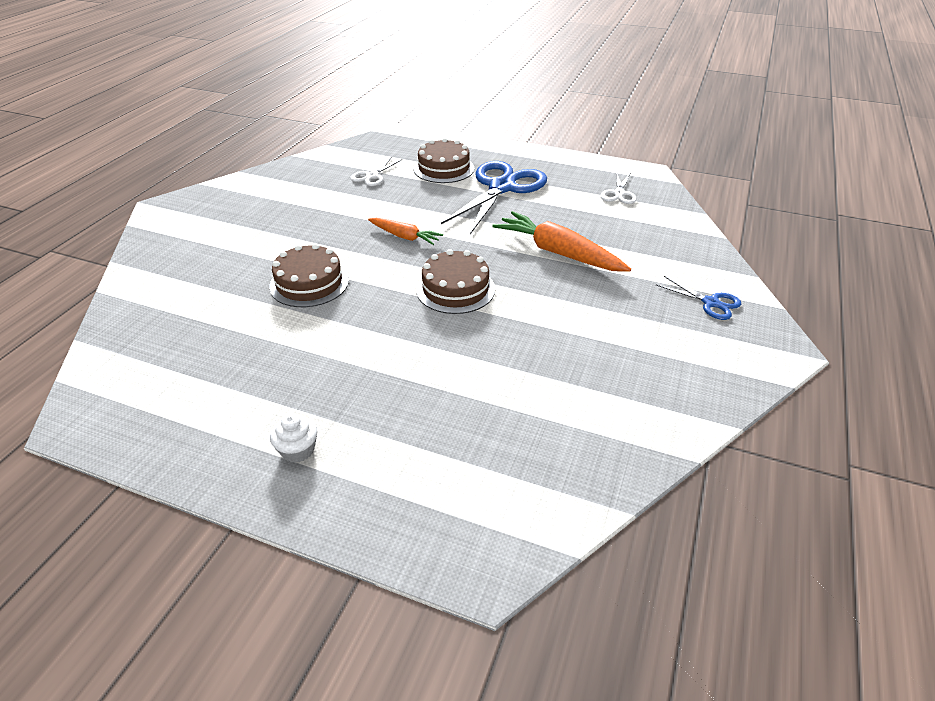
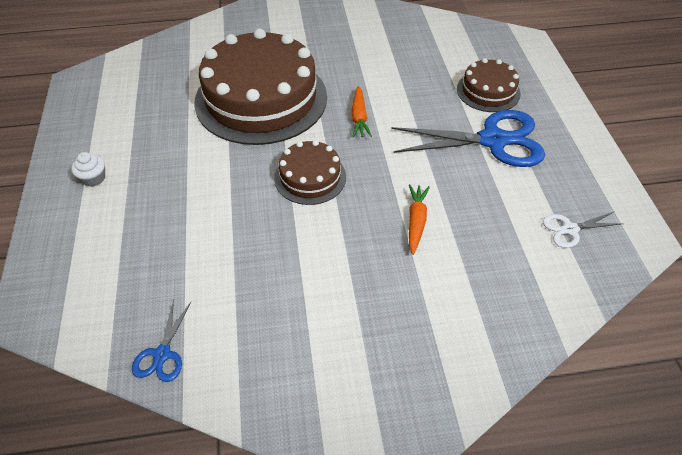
camera: 60 degrees right, 10 degrees up
(309, 283) = (261, 99): brown cake -> brown cake, size x2.07
(372, 176) = (432, 58): white scissors -> none
(558, 253) = (416, 221): orange carrot -> orange carrot, size x0.57
(710, 303) = (423, 370): blue scissors -> blue scissors (162, 354)

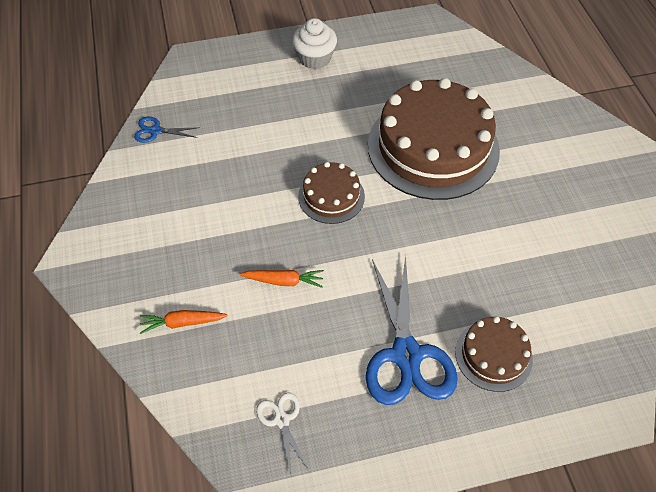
camera: 85 degrees right, 5 degrees up
(93, 178) = (314, 58): white cupcake -> white cupcake, size x1.72
(359, 117) = (421, 229): orange carrot -> orange carrot (182, 323)

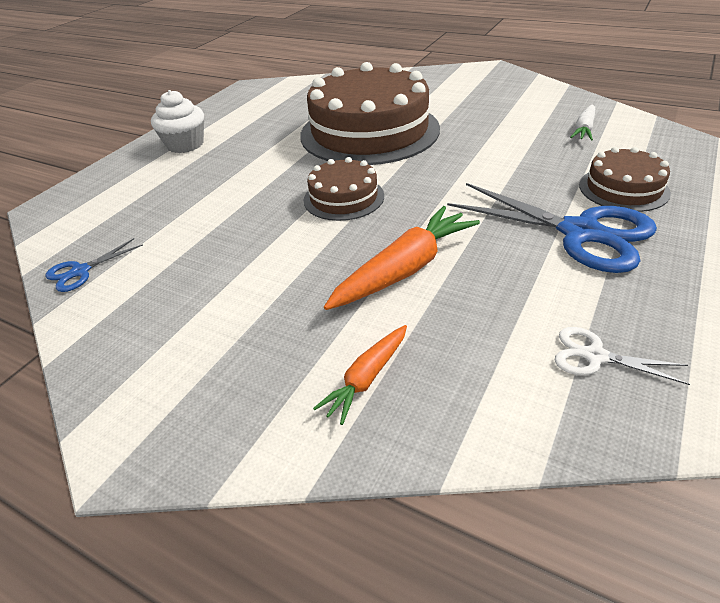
camera: 45 degrees left, 15 degrees down
(284, 281) = (405, 269): orange carrot -> orange carrot, size x1.74
(574, 284) = (584, 129): none -> white carrot

